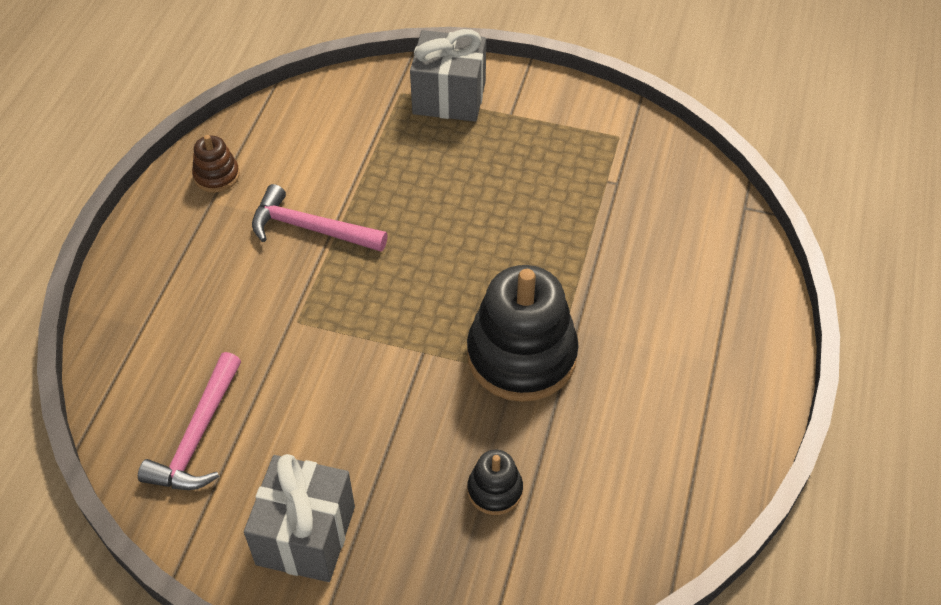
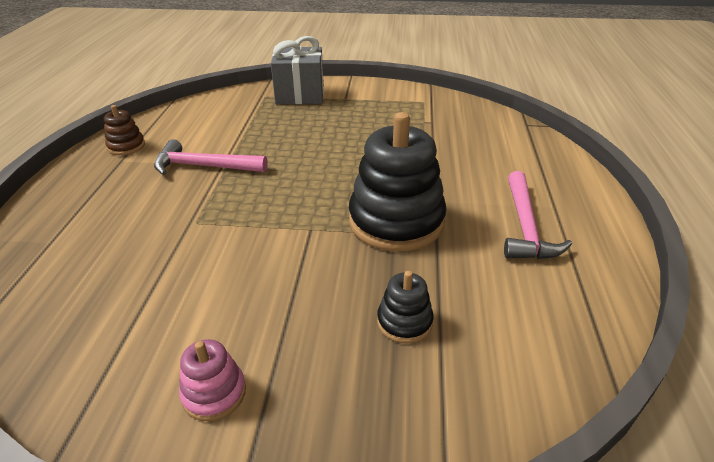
camera: 10 degrees left, 15 degrees down
(197, 436) = (95, 319): pink hammer -> pink hammer (525, 227)
(306, 535) = (214, 393): grey gift -> pink stacking toy

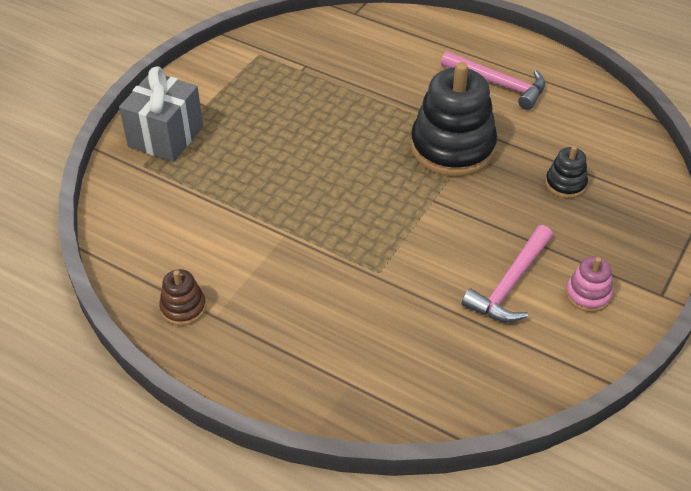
camera: 65 degrees left, 10 degrees up
(204, 166) = (278, 248): pink hammer -> pink hammer (509, 284)

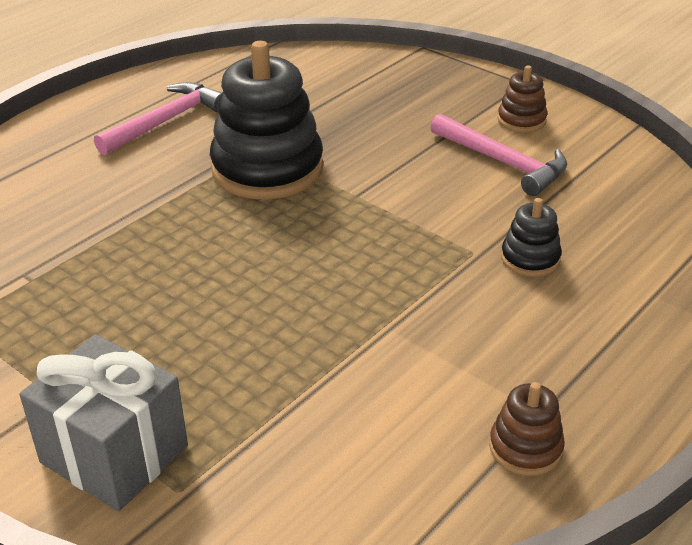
camera: 80 degrees left, 10 degrees down
(565, 184) = (356, 106): black stacking toy -> black stacking toy (530, 259)
(587, 294) = (521, 120): pink stacking toy -> brown stacking toy

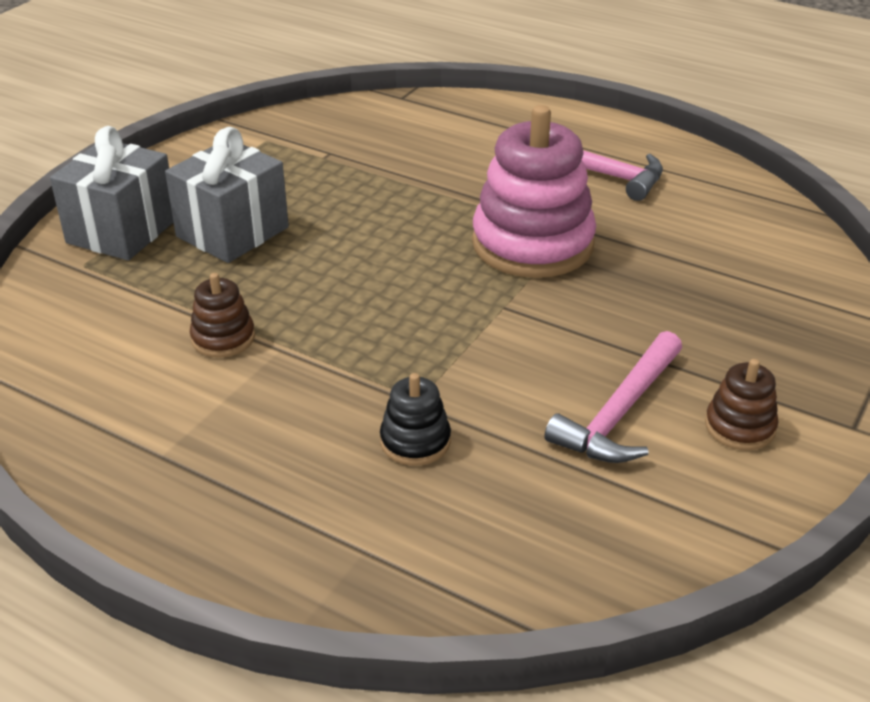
camera: 80 degrees right, 0 degrees up
(161, 356) = (232, 232): none -> grey gift
(267, 169) = (532, 244): black stacking toy -> pink stacking toy
(525, 448) = (113, 444): brown stacking toy -> brown stacking toy (223, 338)

